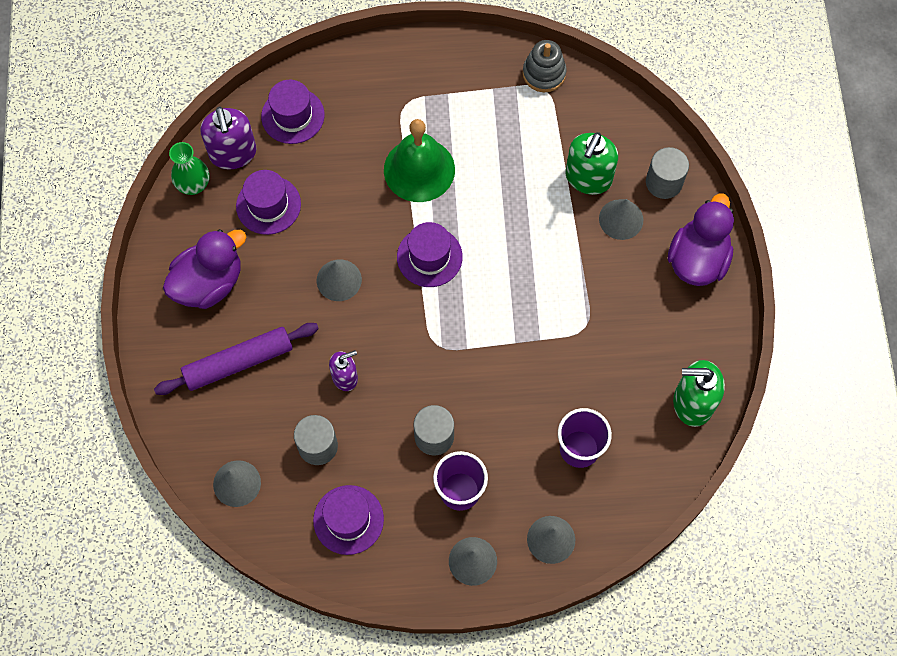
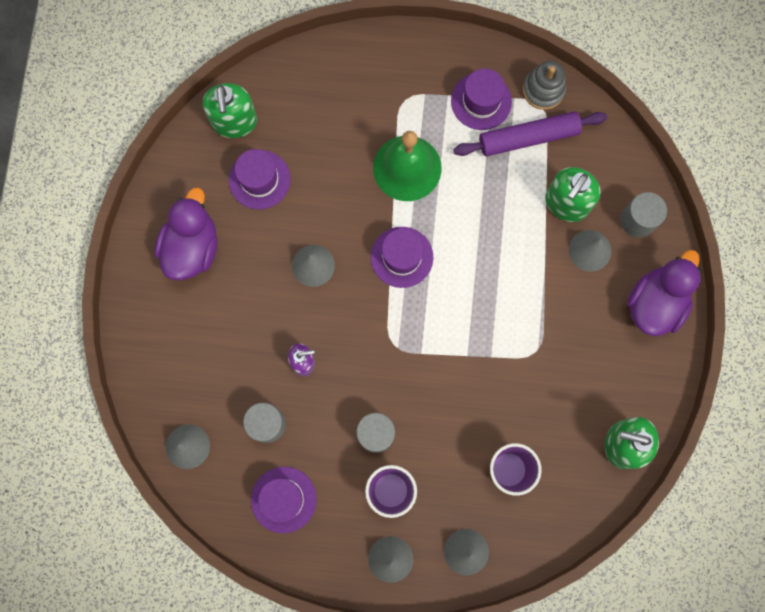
camera: 10 degrees right, 10 degrees up
(194, 185) = (193, 147): green vase -> none
(209, 283) = (192, 248): purple duck -> purple duck turned 45 degrees counterclockwise
(233, 154) = (234, 122): purple soap dispenser -> green soap dispenser
(238, 362) = (207, 330): purple rolling pin -> purple rolling pin (528, 137)
(293, 116) = (297, 93): purple hat -> purple hat (481, 101)

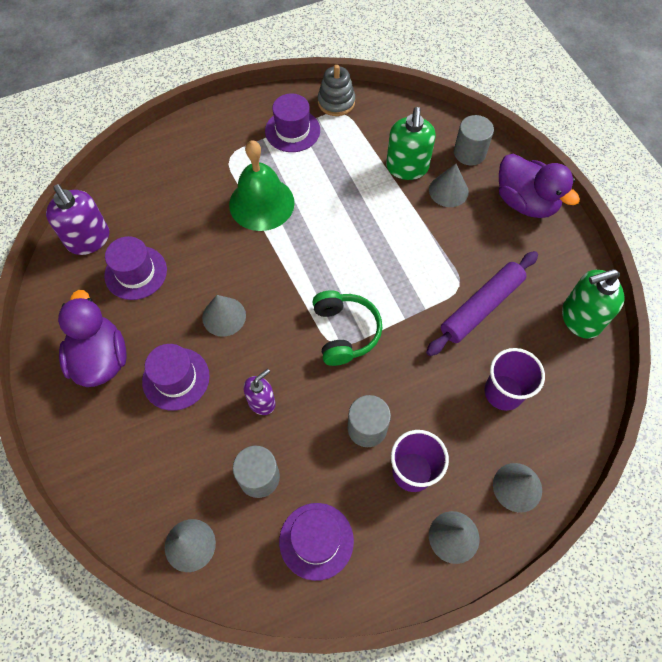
camera: 30 degrees left, 15 degrees down
(234, 122) = (89, 240): green soap dispenser -> purple soap dispenser
(402, 257) = (299, 271): purple hat -> purple hat (176, 378)
(407, 338) = (344, 332): none -> green headphones
(528, 137) = (346, 137): purple rolling pin -> purple rolling pin (481, 307)
(655, 303) = (525, 202): purple duck -> purple duck turned 135 degrees clockwise

